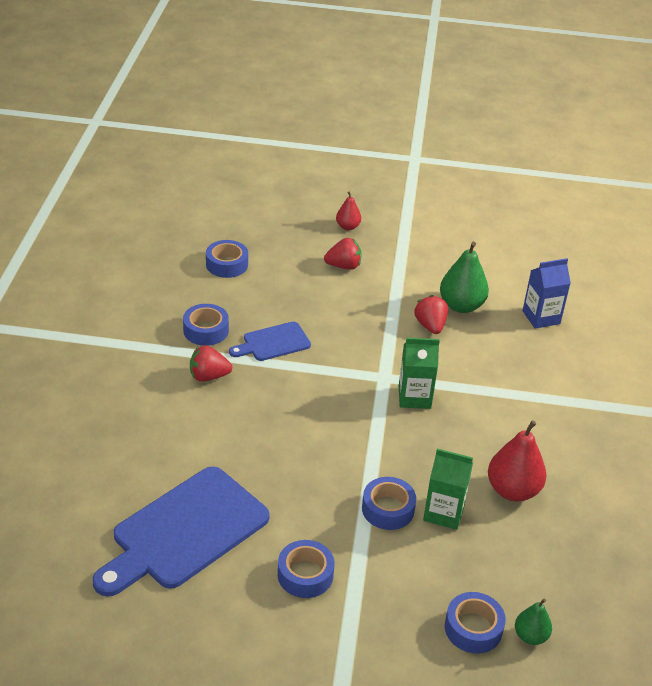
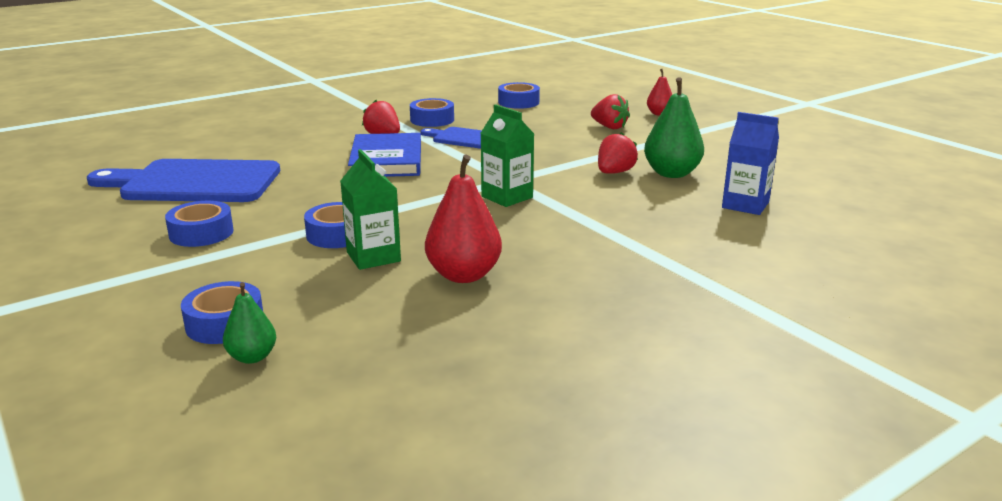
camera: 50 degrees right, 15 degrees down
(269, 407) = (386, 160): none -> blue book

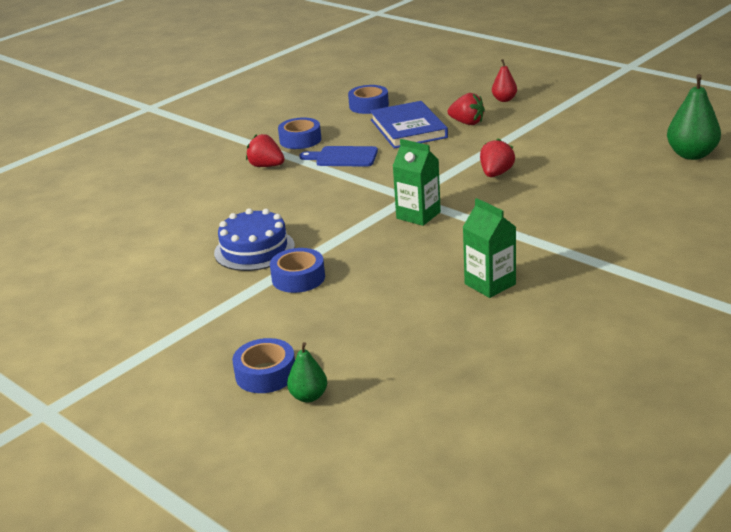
camera: 10 degrees left, 5 degrees up
(194, 182) = (129, 248): blue cutting board -> none
(201, 233) = (179, 297): blue tape -> none
(313, 202) = (254, 249): none -> blue cake
(373, 257) = (343, 293): green carton -> green carton (490, 284)
(386, 160) = (288, 193): blue book -> blue book (408, 129)
(463, 275) = (426, 297): red pear -> none
(671, 173) = (544, 167): green pear -> green pear (691, 155)
(745, 205) = (617, 190): blue carton -> none

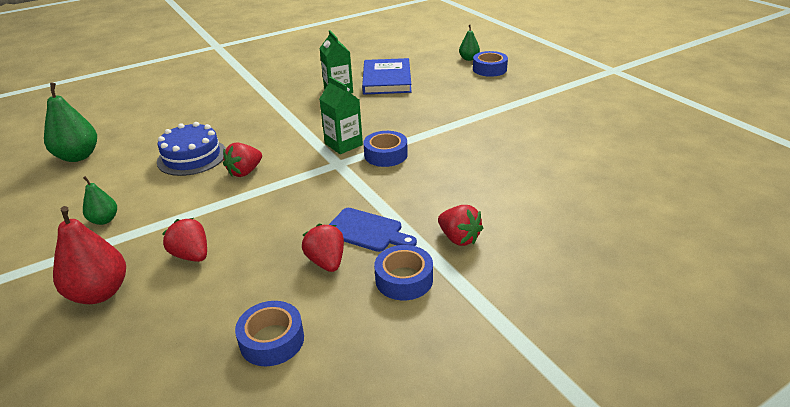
camera: 165 degrees left, 5 degrees up
(254, 249) = (486, 139): blue cake -> blue cake (192, 157)
(298, 278) = (457, 113): blue tape -> blue tape (386, 155)
(362, 137) = (326, 262): none -> red strawberry
(408, 129) = (263, 264): blue book -> blue book (387, 80)
(504, 99) = (100, 293): red pear -> red pear, size x1.76
(569, 125) = (104, 220): none -> green pear

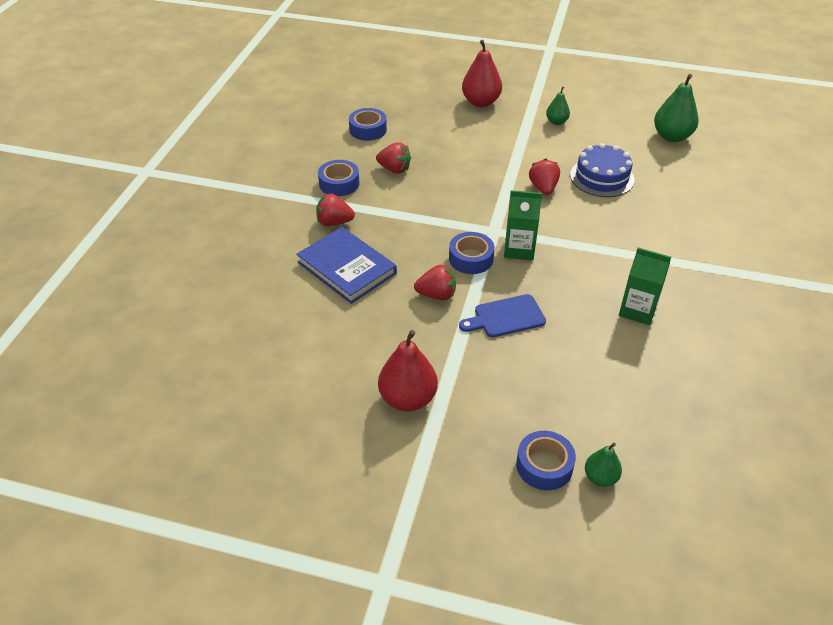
camera: 135 degrees right, 10 degrees up
(191, 255) = (472, 134): red strawberry -> red strawberry (437, 295)
(367, 231) = (397, 196): blue cutting board -> blue cutting board (506, 317)
(387, 80) = (623, 360): blue book -> blue book (347, 268)
(532, 111) = (408, 399): none -> red pear

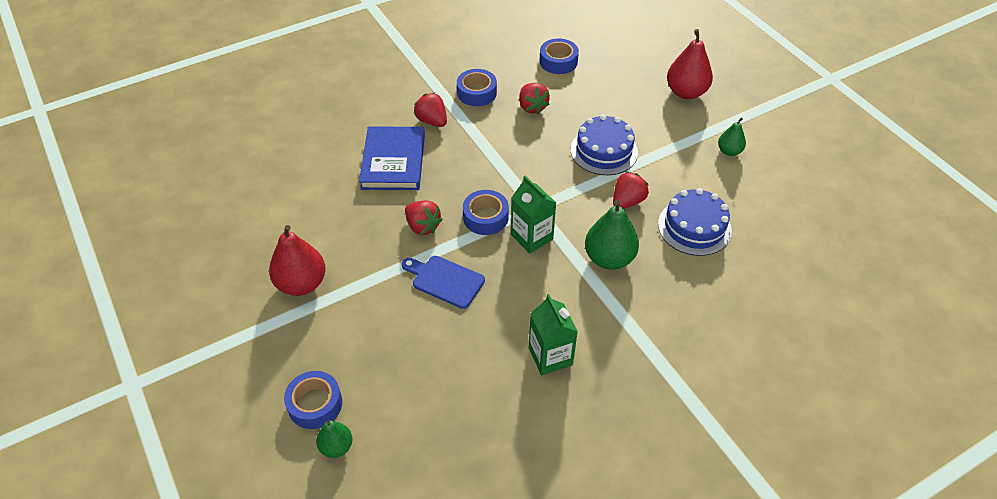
camera: 45 degrees right, 5 degrees up
(483, 167) = (604, 151): none -> blue cake
(671, 136) = (824, 236): green pear -> green pear (609, 258)

